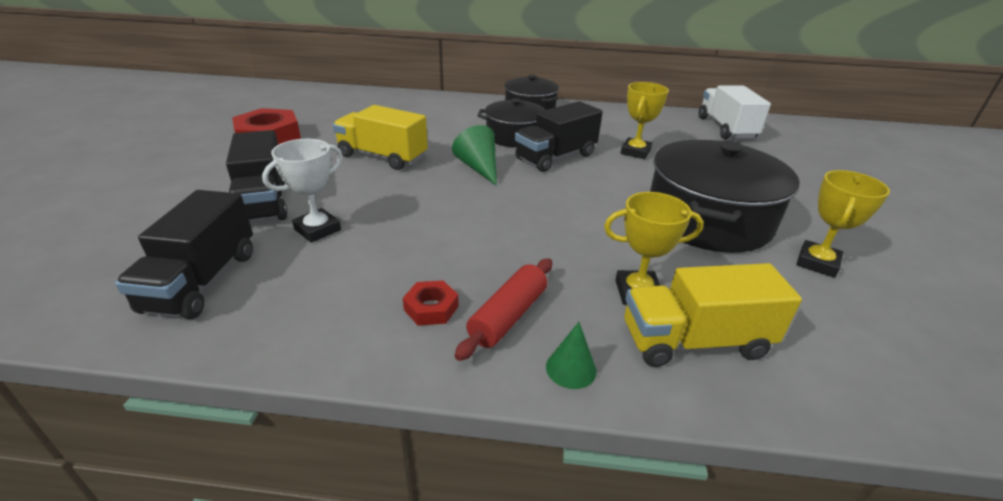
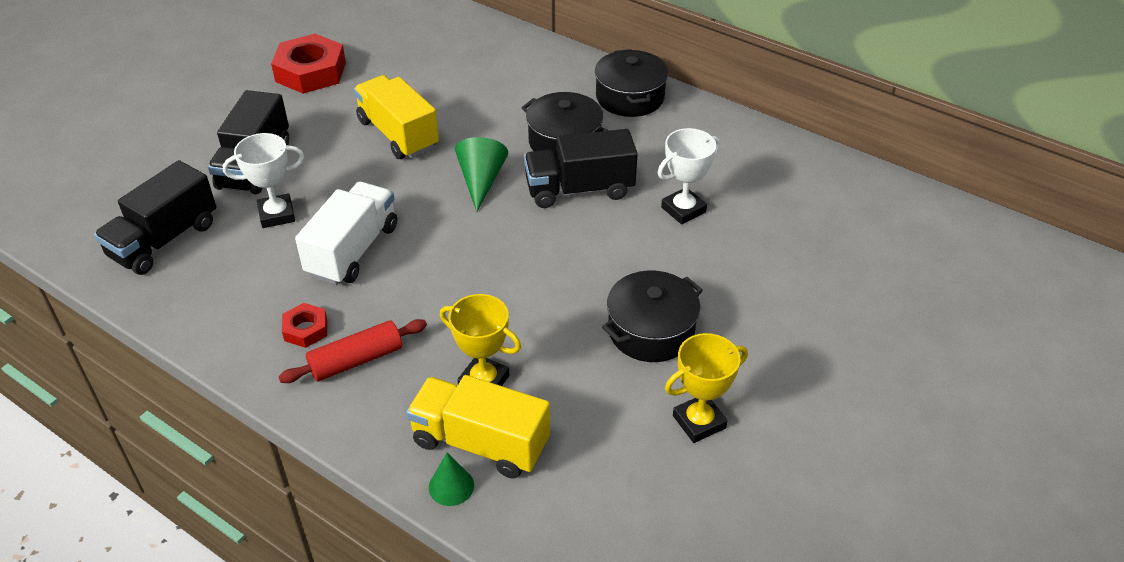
camera: 30 degrees right, 10 degrees up
(571, 368) = (361, 422): green cone -> green cone (451, 486)
(635, 152) = (683, 210): yellow trophy -> white trophy
(708, 219) = (651, 331): black pot -> black pot, size x0.61
(725, 128) = (858, 205): white truck -> white truck (353, 251)

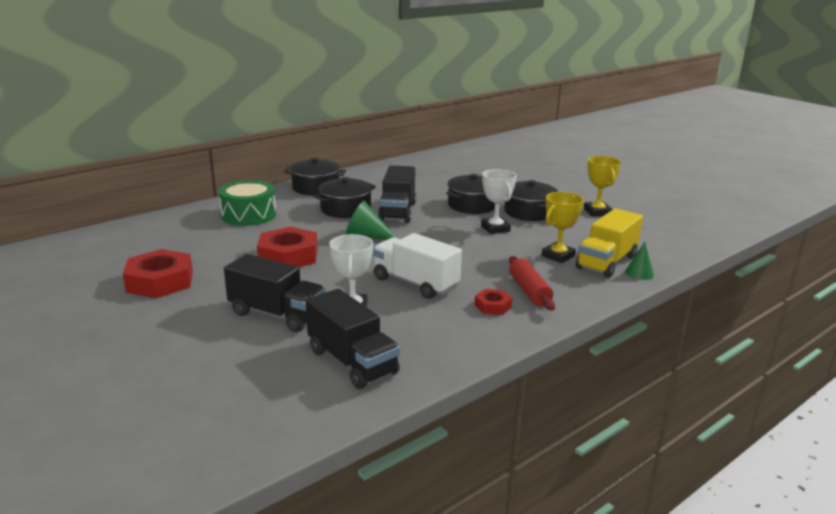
camera: 75 degrees left, 20 degrees down
(398, 134) = (288, 256): yellow truck -> red nut
(506, 72) = (249, 215): none -> green drum
(646, 260) = (472, 205): none -> black pot
(683, 210) = (434, 191): white trophy -> white trophy (495, 229)

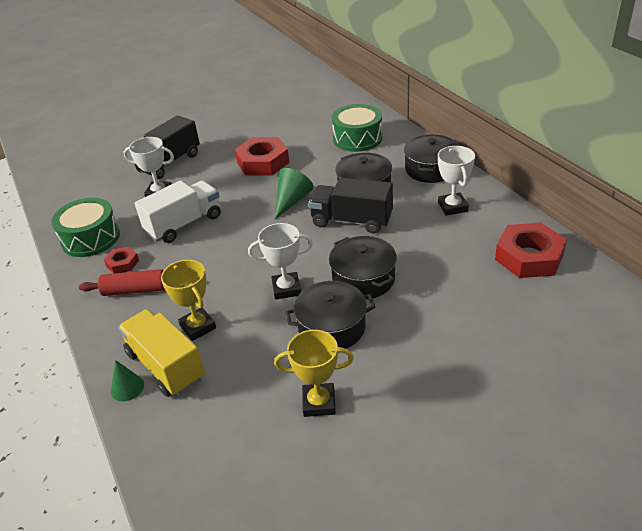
camera: 105 degrees right, 15 degrees up
(160, 281) = (240, 117): red nut -> red nut (529, 257)
(352, 362) = (91, 193): black truck -> none
(374, 181) = (452, 207): none -> white trophy
(455, 337) = (91, 238): none -> green drum

